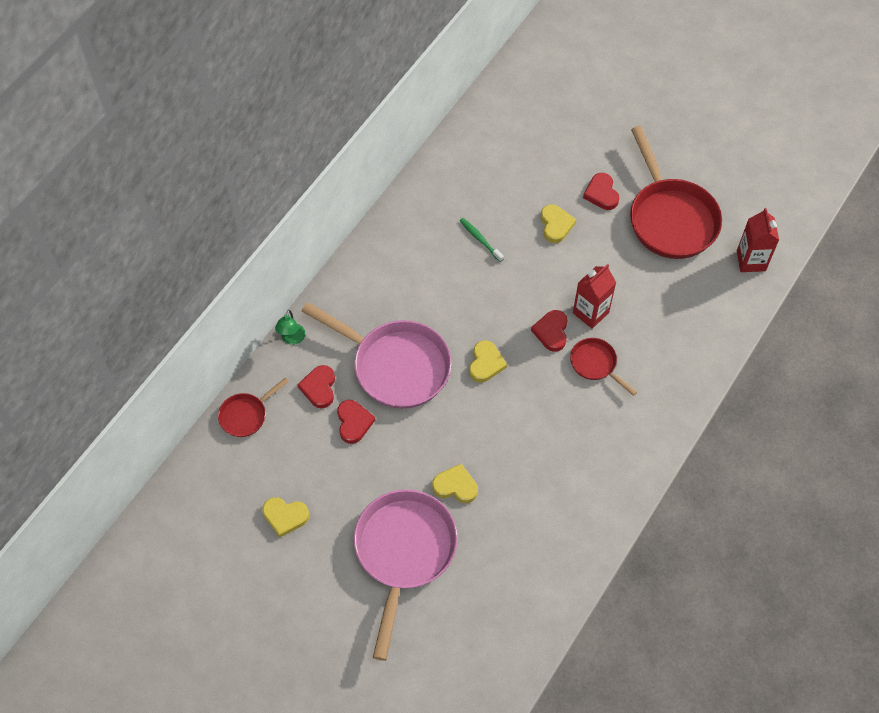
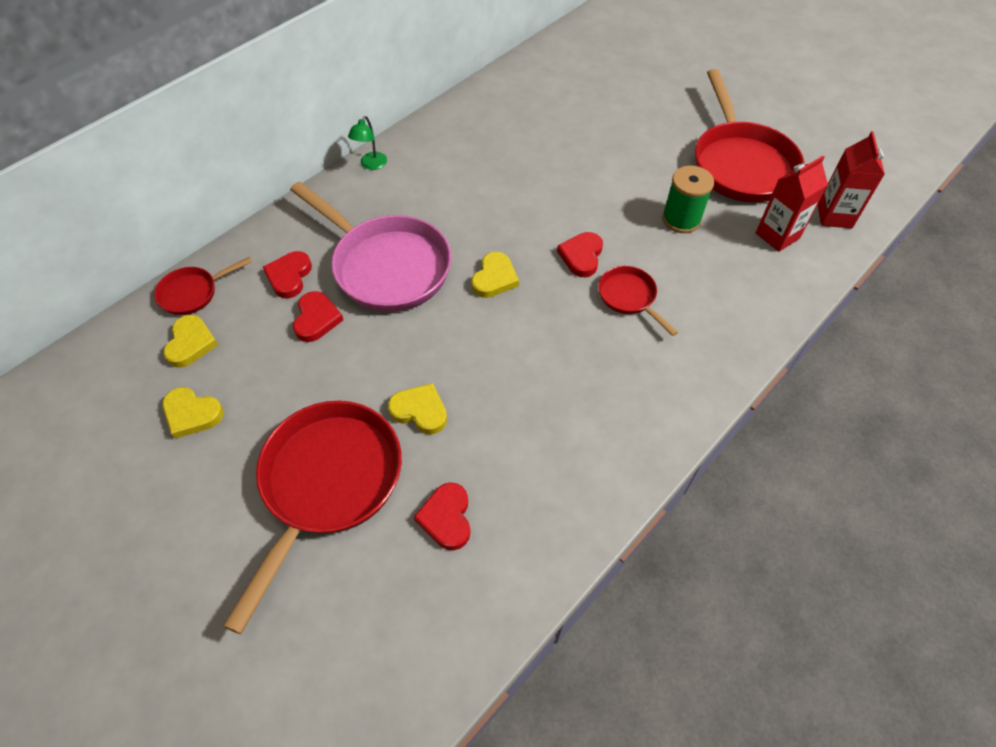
camera: 10 degrees right, 5 degrees down
(292, 339) = (277, 223): green lamp -> green lamp (371, 165)
(404, 552) = (328, 484): pink pan -> red pan
(480, 239) = (518, 157): green toothbrush -> none
(556, 225) = (607, 155): yellow heart -> yellow heart (191, 343)
(590, 313) = (632, 243): red carton -> red carton (777, 236)
(601, 193) = (664, 133): red heart -> red heart (446, 518)
(627, 283) = (681, 219): none -> green spool

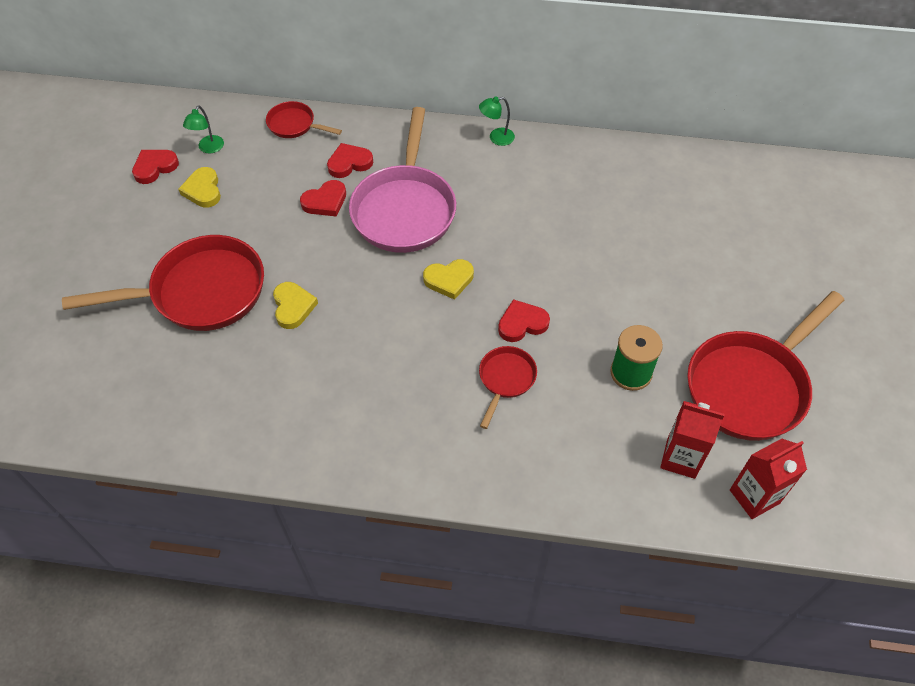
camera: 55 degrees right, 0 degrees up
(140, 380) = (208, 148): none -> green lamp
(191, 343) = (254, 152): yellow heart -> none
(446, 518) = (219, 373): red heart -> red heart (155, 167)

